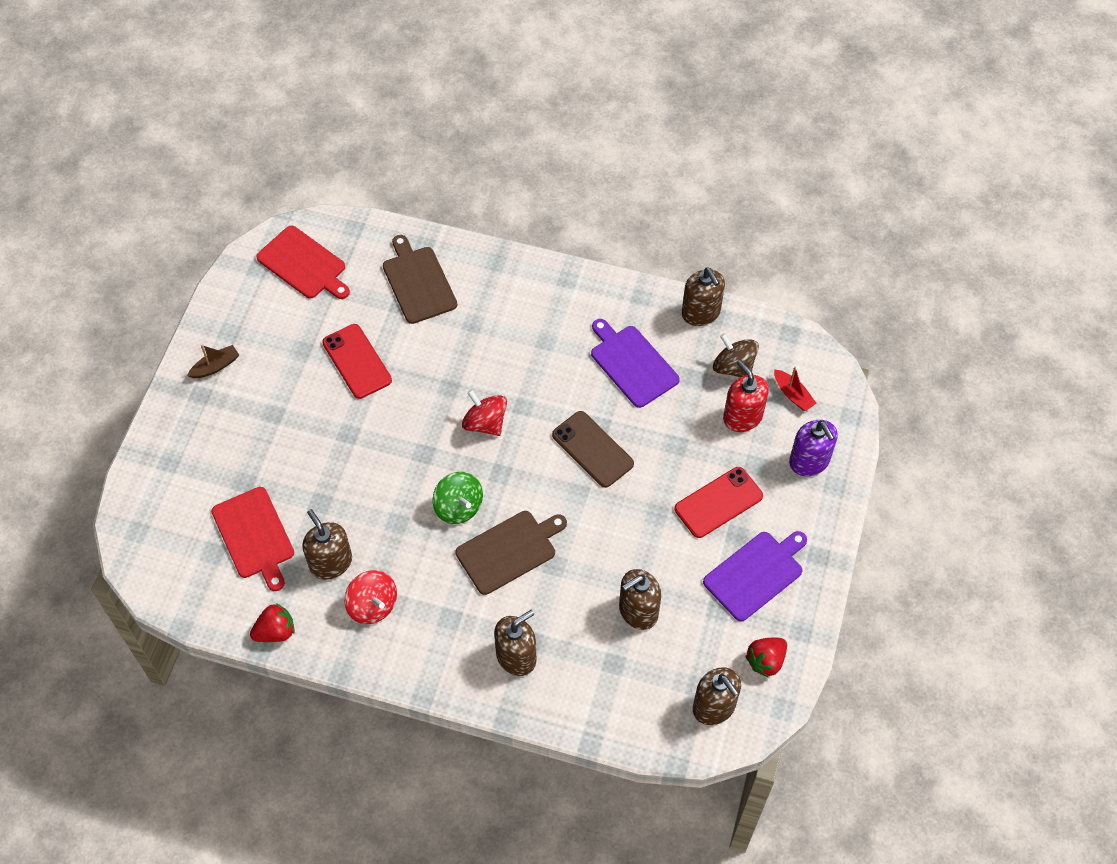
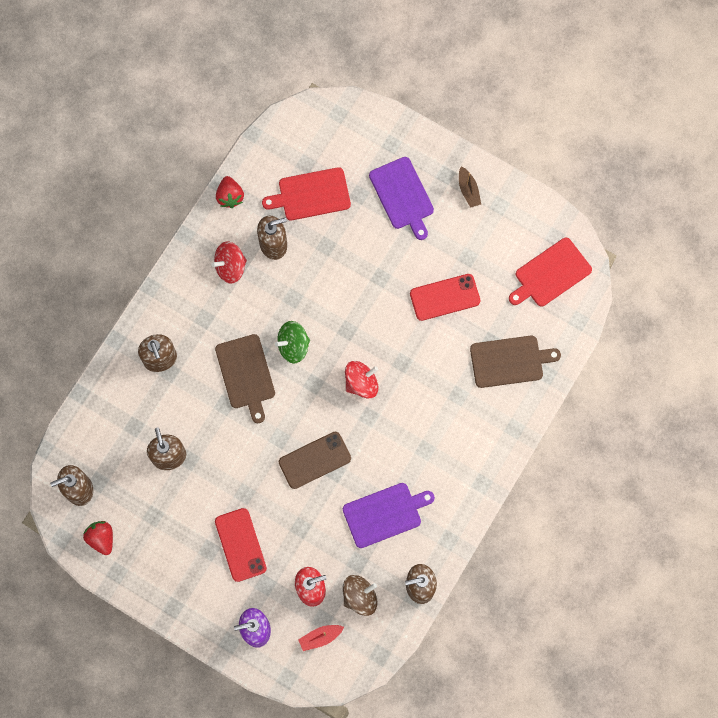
camera: 105 degrees right, 15 degrees up
(756, 573) = (172, 554): purple cutting board -> purple cutting board (402, 196)

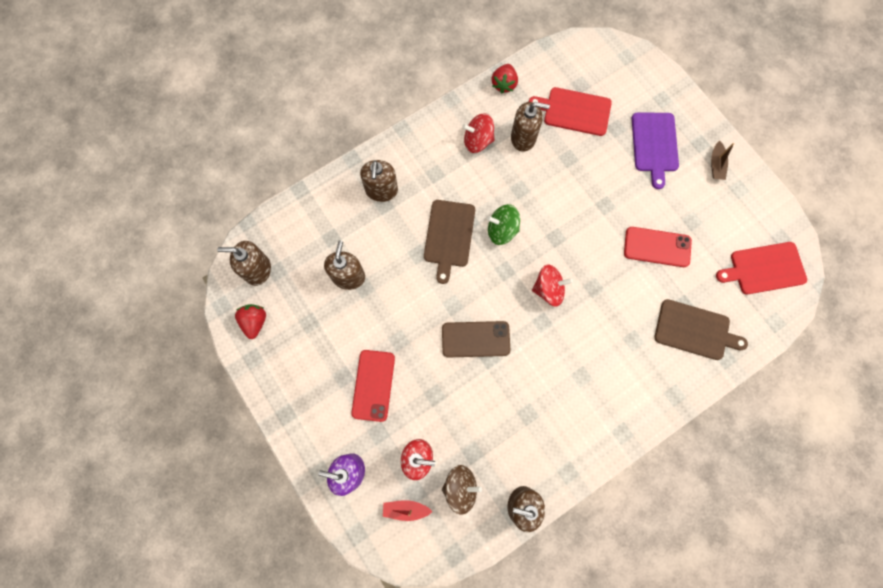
camera: 25 degrees right, 0 degrees up
(385, 514) = (518, 419): purple cutting board -> none

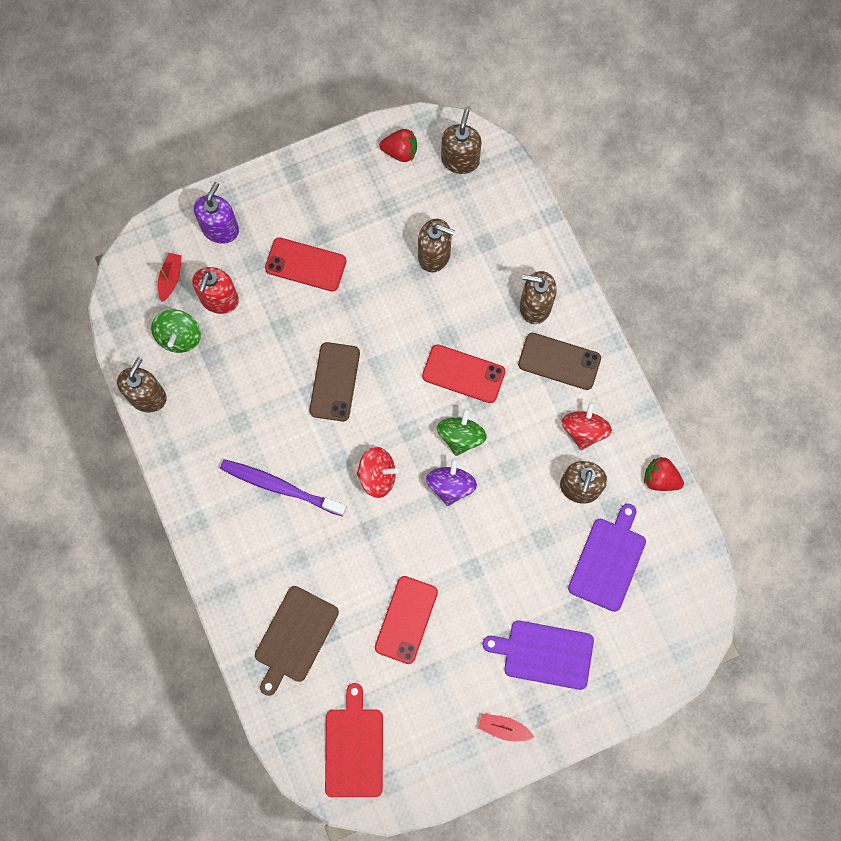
camera: 100 degrees right, 0 degrees up
(425, 166) = (559, 361): none -> brown phone
(449, 236) = (463, 374): brown cutting board -> red phone
(460, 487) = (179, 337): brown spinning top -> green spinning top
(543, 231) = (450, 486): none -> purple spinning top
(548, 289) = (377, 476): red spinning top -> red spinning top turned 90 degrees counterclockwise
(574, 111) = (608, 560): red cutting board -> purple cutting board
(576, 366) = (281, 487): none -> purple toothbrush
(716, 165) = (504, 728): brown boat -> red boat

